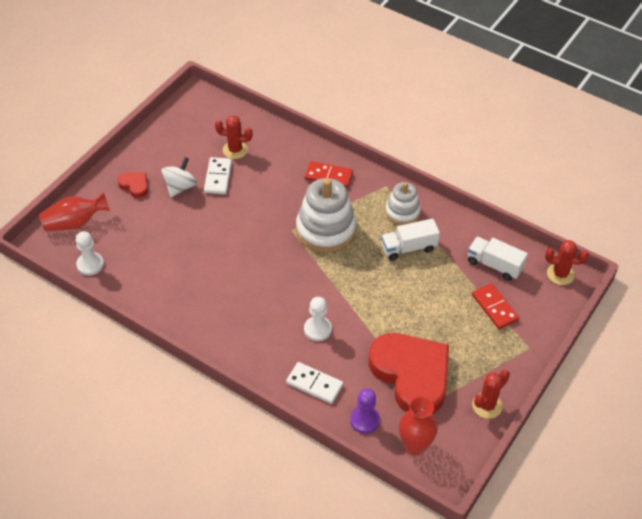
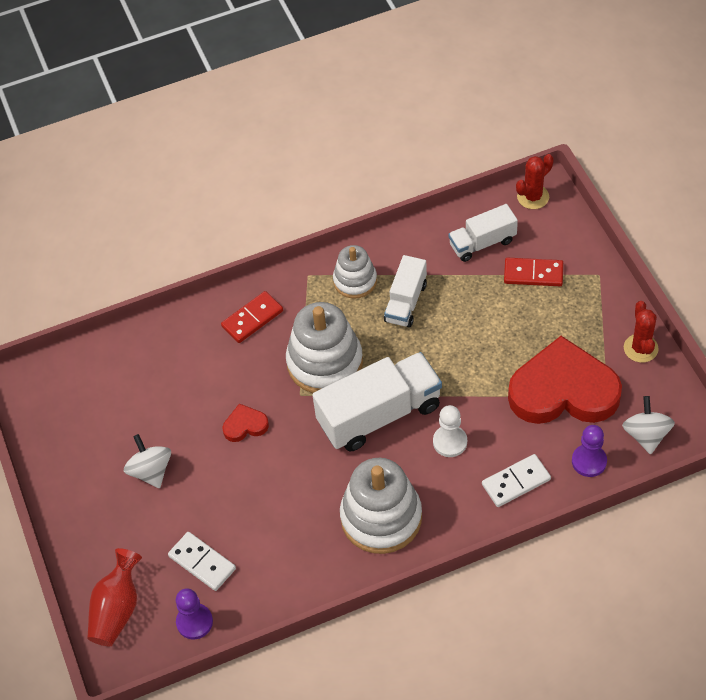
camera: 50 degrees left, 5 degrees up
(90, 264) = (194, 622): white pawn -> purple pawn
(134, 185) = (110, 517): red heart -> red heart (245, 425)
(218, 177) = (167, 425): white domino -> white domino (202, 562)
(231, 321) = (381, 517): none -> white stacking toy
(235, 150) = (140, 387): red cactus -> none
(309, 279) = (379, 414): none -> white truck
(414, 446) = (646, 435): red vase -> white spinning top

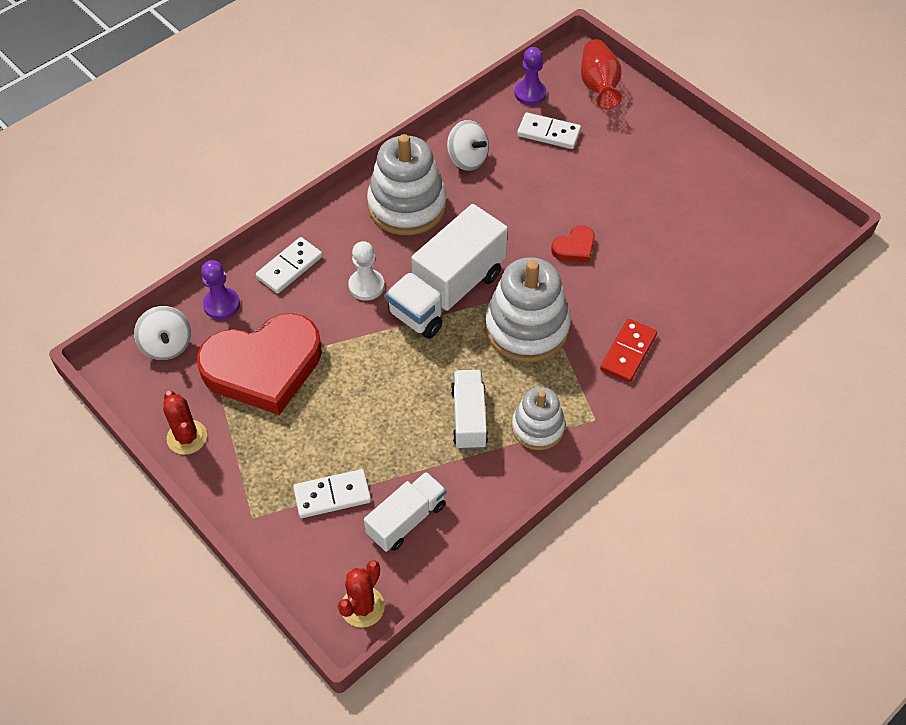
camera: 155 degrees right, 0 degrees up
(151, 471) = (639, 187): white spinning top -> white spinning top (467, 159)
(533, 274) = (332, 495): red domino -> white domino

